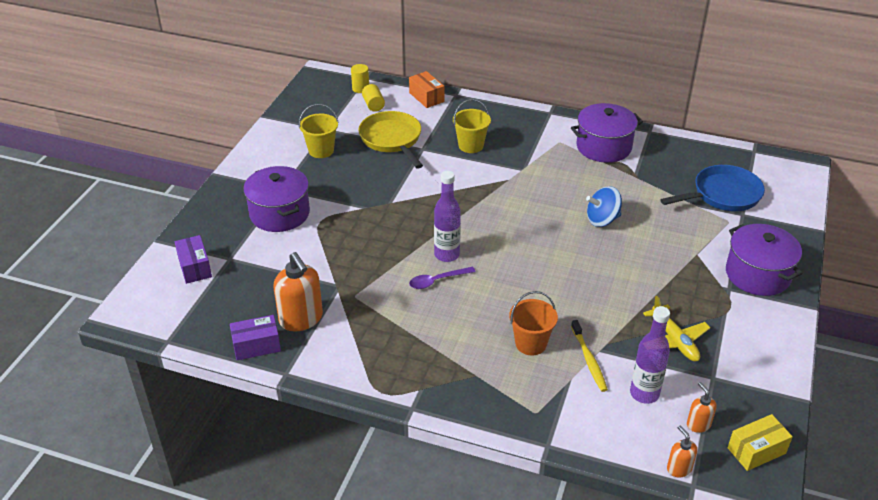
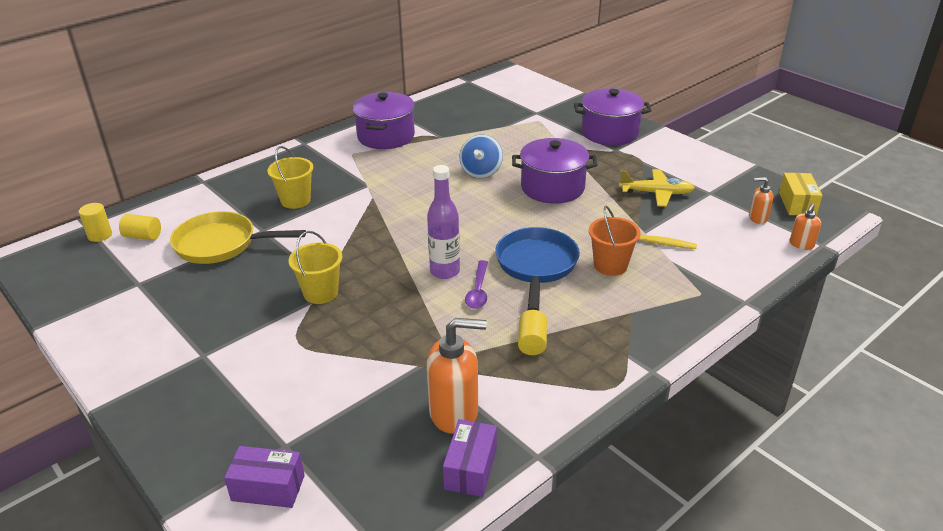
camera: 60 degrees left, 5 degrees down
(279, 213) = (247, 372): purple pot -> purple pot (552, 187)
(321, 150) = (171, 300): yellow bucket -> yellow bucket (320, 293)
(398, 331) = (532, 342): none -> yellow cylinder
(426, 97) = (181, 199): orange box -> none
(644, 393) = (709, 230): purple bottle -> none
(679, 468) = (801, 244): orange soap dispenser -> orange soap dispenser turned 60 degrees counterclockwise
(723, 195) = (505, 111): blue pan -> blue pan (536, 266)

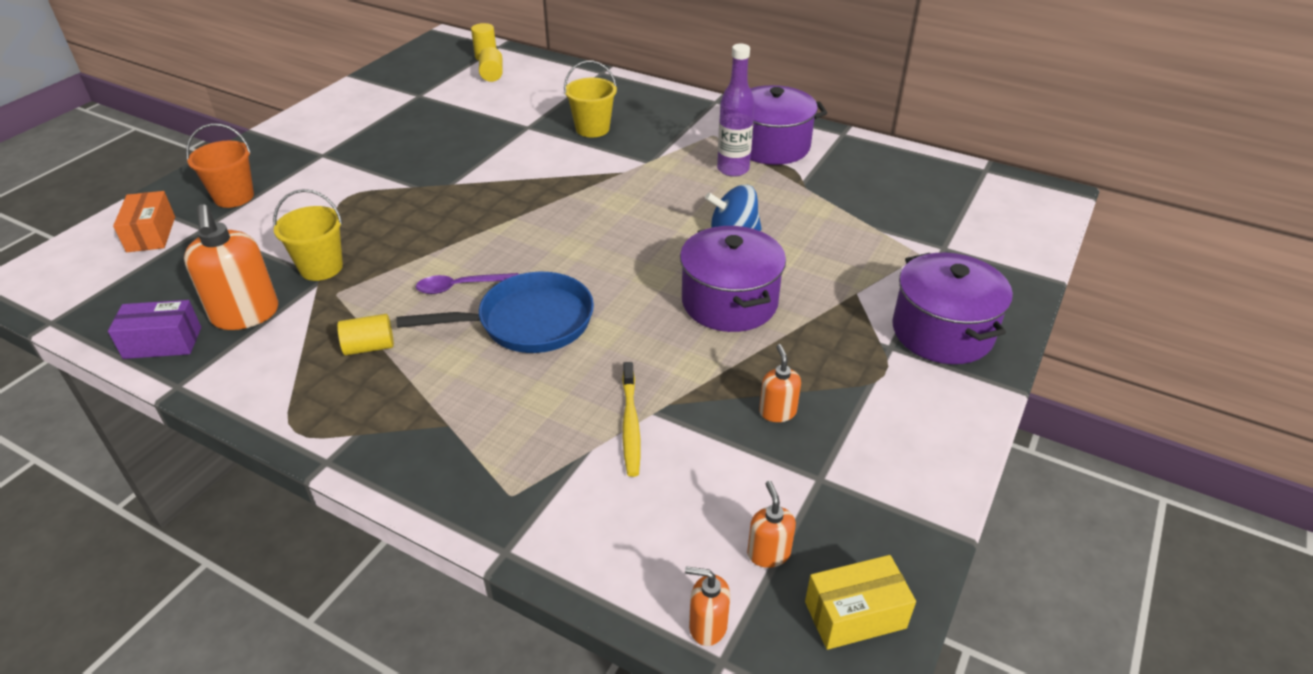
camera: 70 degrees right, 5 degrees up
(221, 244) = (494, 113): yellow pan -> none
(268, 488) = (151, 234): purple box -> orange box
(320, 293) = (429, 187): yellow bucket -> yellow bucket (321, 267)
(445, 271) = (492, 255): purple bottle -> purple bottle (733, 169)
(610, 265) = (552, 389): orange bucket -> orange bucket (234, 197)
(656, 193) = (777, 412): yellow plane -> orange soap dispenser

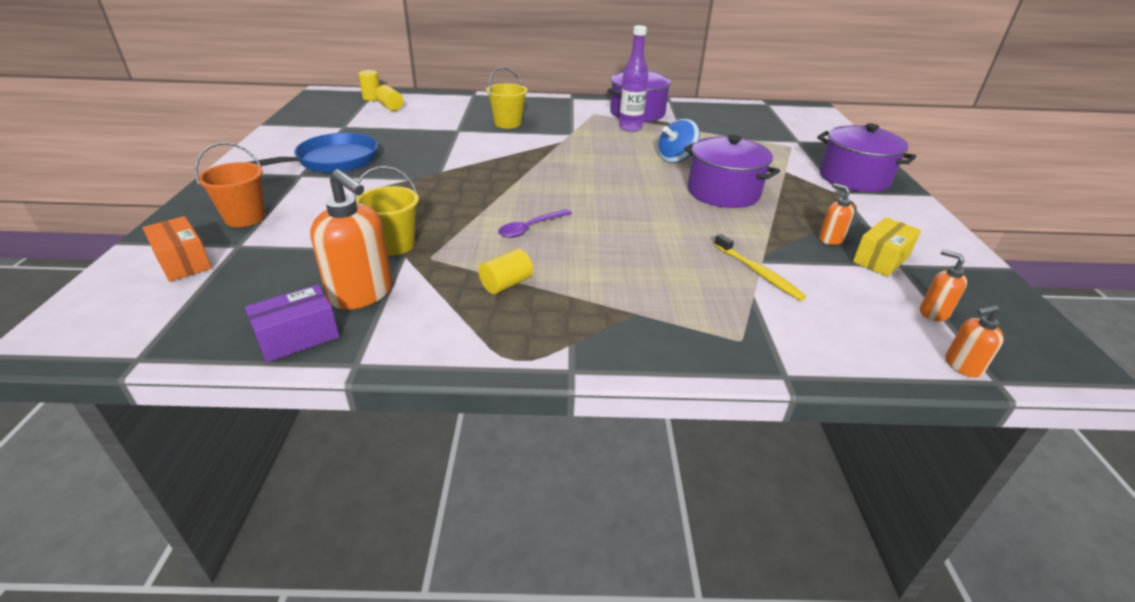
camera: 30 degrees left, 5 degrees down
(528, 322) = (609, 236): blue pan -> blue pan (333, 161)
(855, 615) = (1019, 326): yellow box -> yellow box (881, 259)

